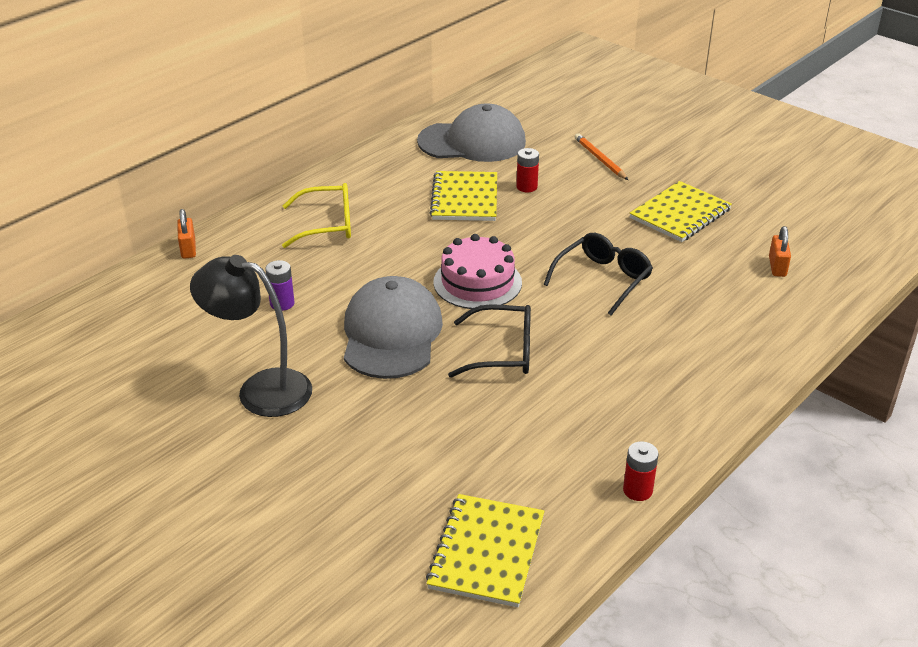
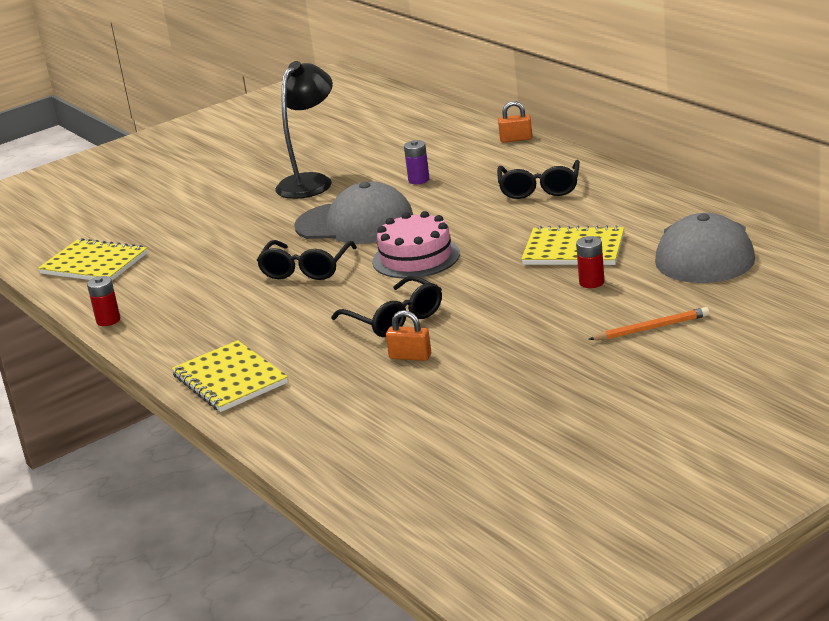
camera: 105 degrees right, 10 degrees down
(327, 225) = (539, 189): yellow glasses -> black glasses
(680, 214) = (507, 372): yellow notebook -> yellow notebook (230, 379)
(777, 267) = (376, 424): orange padlock -> orange padlock (410, 356)

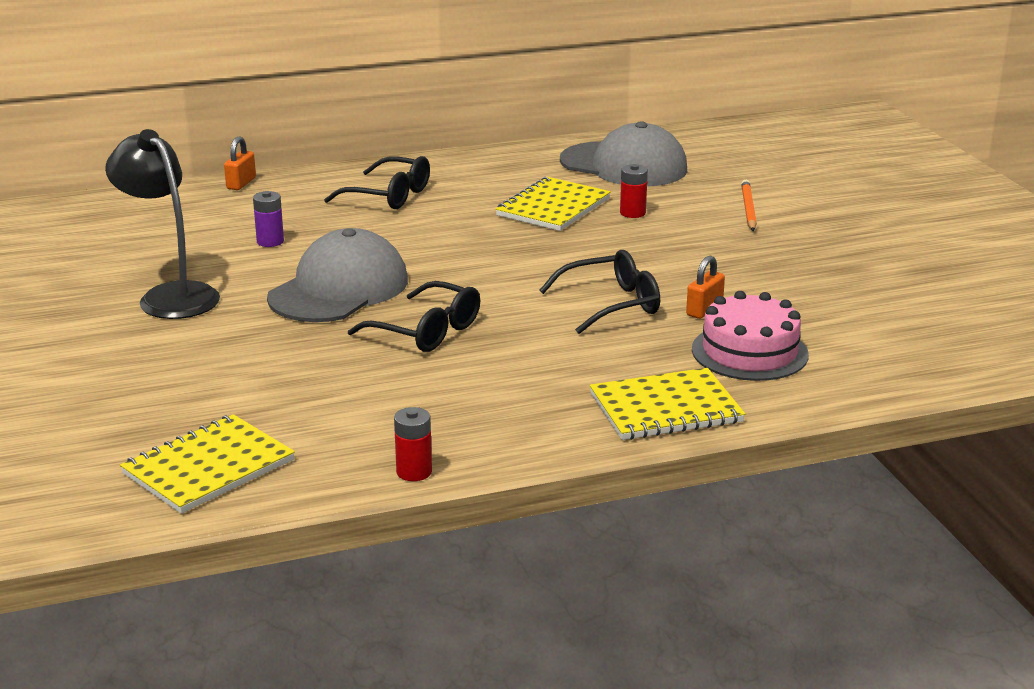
camera: 75 degrees left, 0 degrees up
(416, 257) = (475, 273): pink cake -> pink cake (749, 352)

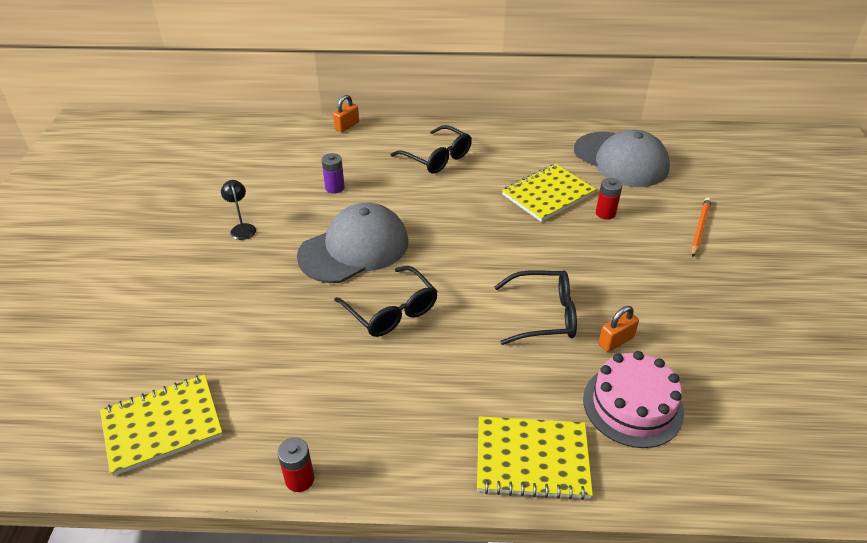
camera: 20 degrees right, 15 degrees up
(171, 295) = (242, 228): black lamp -> black lamp, size x0.45

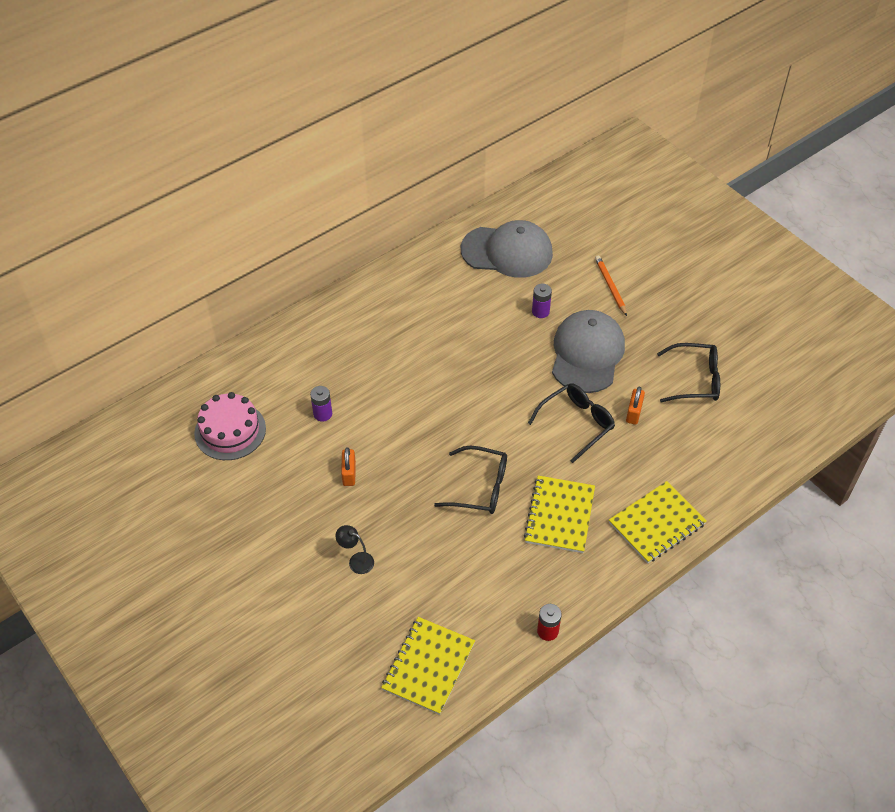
camera: 40 degrees left, 10 degrees up
(242, 228) = (295, 497): black lamp -> black lamp (356, 560)
(347, 126) = (259, 346): orange padlock -> orange padlock (349, 474)
(354, 248) = (400, 457): grey cap -> grey cap (587, 354)
(437, 158) = (371, 334): black glasses -> black glasses (695, 380)
(548, 194) = (486, 318): yellow notebook -> yellow notebook (559, 515)
(605, 213) = (540, 311): red battery -> purple battery
(632, 405) = (678, 451): pink cake -> pink cake (230, 431)

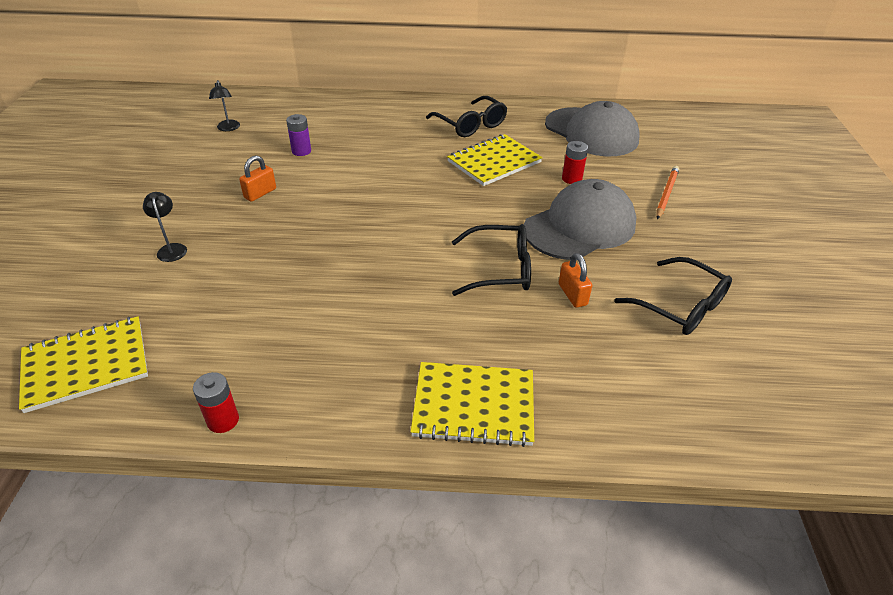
camera: 40 degrees right, 10 degrees down
(230, 431) = (228, 128): pink cake -> black lamp
(480, 487) = (343, 262): black glasses -> black glasses (471, 125)
(540, 311) = (571, 179): purple battery -> red battery
(559, 515) = (381, 329): yellow notebook -> yellow notebook (494, 162)
(633, 413) = (572, 294): orange padlock -> orange padlock turned 75 degrees counterclockwise

